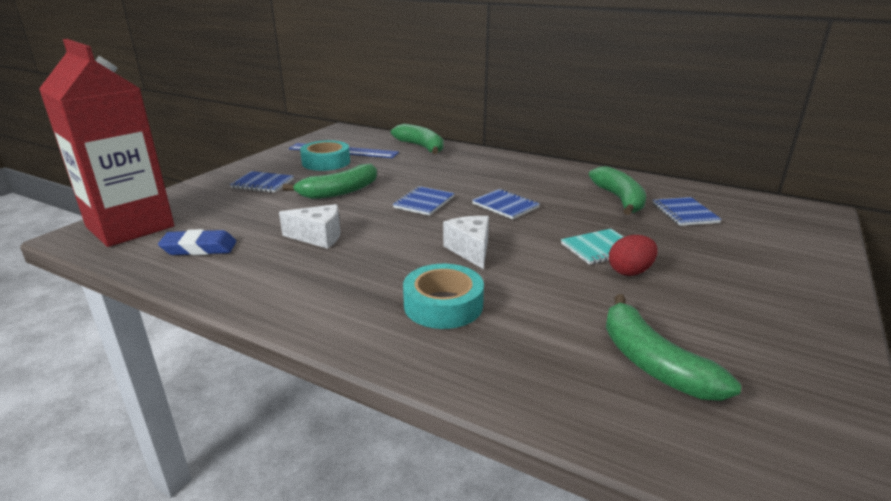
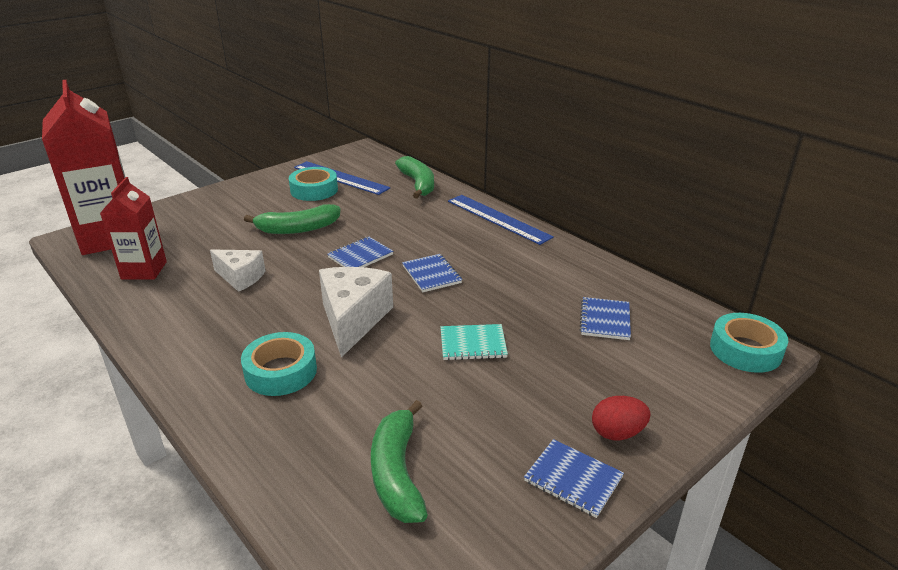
camera: 20 degrees right, 5 degrees up
(199, 248) = (144, 270): blue eraser -> red carton
(263, 183) = (241, 207): blue notebook -> blue notebook (573, 479)
(470, 250) = (353, 320): white cheese -> white cheese, size x1.60
(518, 161) = (498, 219): none -> blue ruler
(619, 199) = (553, 289): green banana -> none
(630, 272) = (474, 376): red egg -> red egg (617, 433)
(807, 214) = (745, 350): none -> turquoise tape

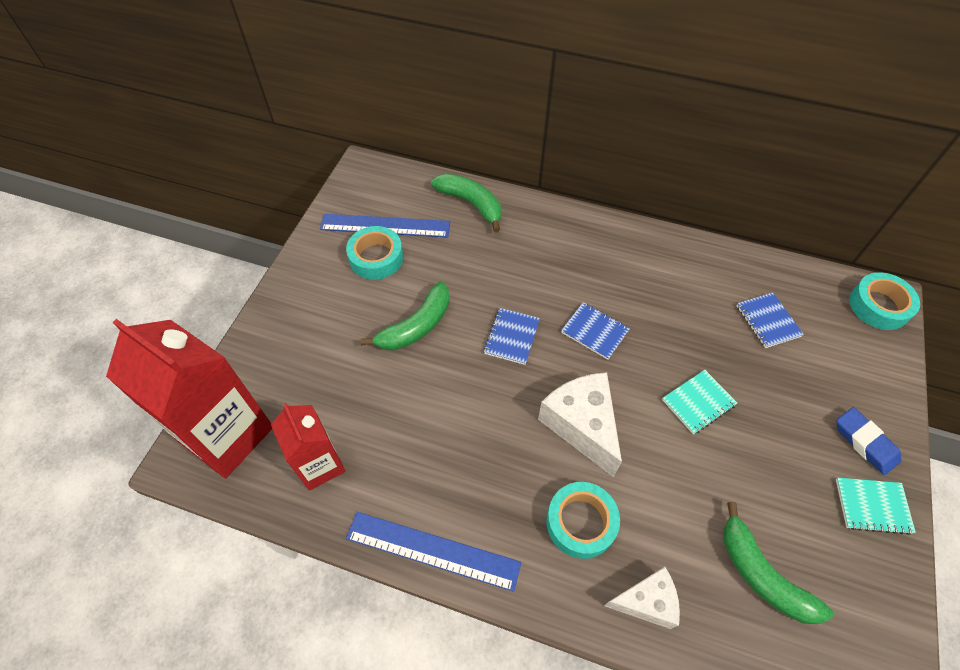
camera: 30 degrees left, 25 degrees up
(240, 277) = (429, 424): white cheese -> white cheese (646, 601)
(498, 219) = (586, 226): blue ruler -> blue ruler (432, 551)
(573, 479) = (872, 506): blue notebook -> turquoise notebook
(617, 433) = (864, 443): red egg -> blue eraser

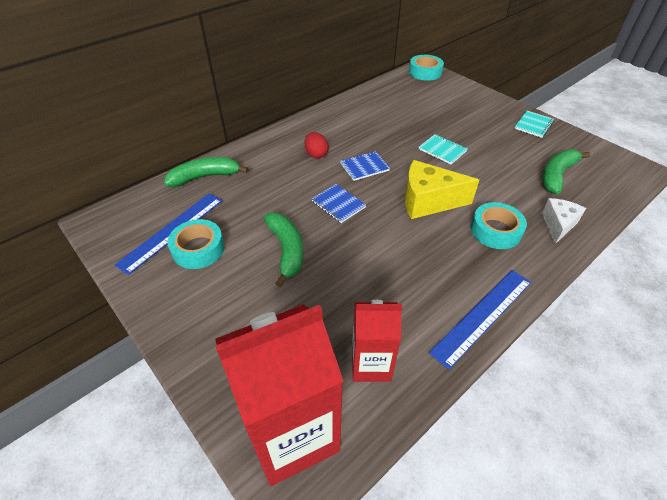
camera: 60 degrees left, 10 degrees down
(580, 274) = (316, 154): none -> red egg
(581, 425) = (428, 201): white cheese -> yellow cheese
(698, 402) = (442, 150): turquoise notebook -> turquoise notebook turned 45 degrees counterclockwise
(762, 574) = (557, 175): green banana -> green banana turned 135 degrees clockwise
(768, 321) = (408, 105): blue notebook -> none
(864, 443) = (498, 111): blue eraser -> none

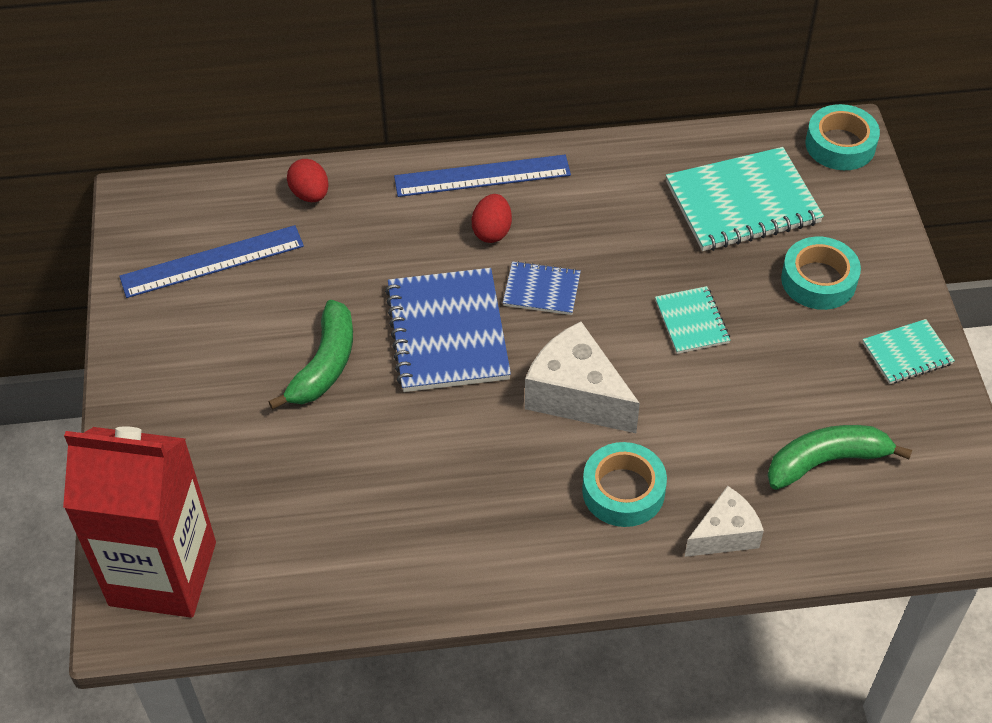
camera: 35 degrees right, 5 degrees up
(198, 249) = (224, 305): turquoise tape -> turquoise tape (818, 280)
(205, 177) = (310, 194): green banana -> red egg
(338, 204) = (447, 333): blue notebook -> blue notebook, size x1.91
(371, 364) = (298, 557): red carton -> none
(412, 102) = (742, 203): none -> turquoise notebook
(428, 201) = (576, 395): yellow cheese -> white cheese
(483, 316) = (479, 584): blue ruler -> blue ruler (482, 176)

